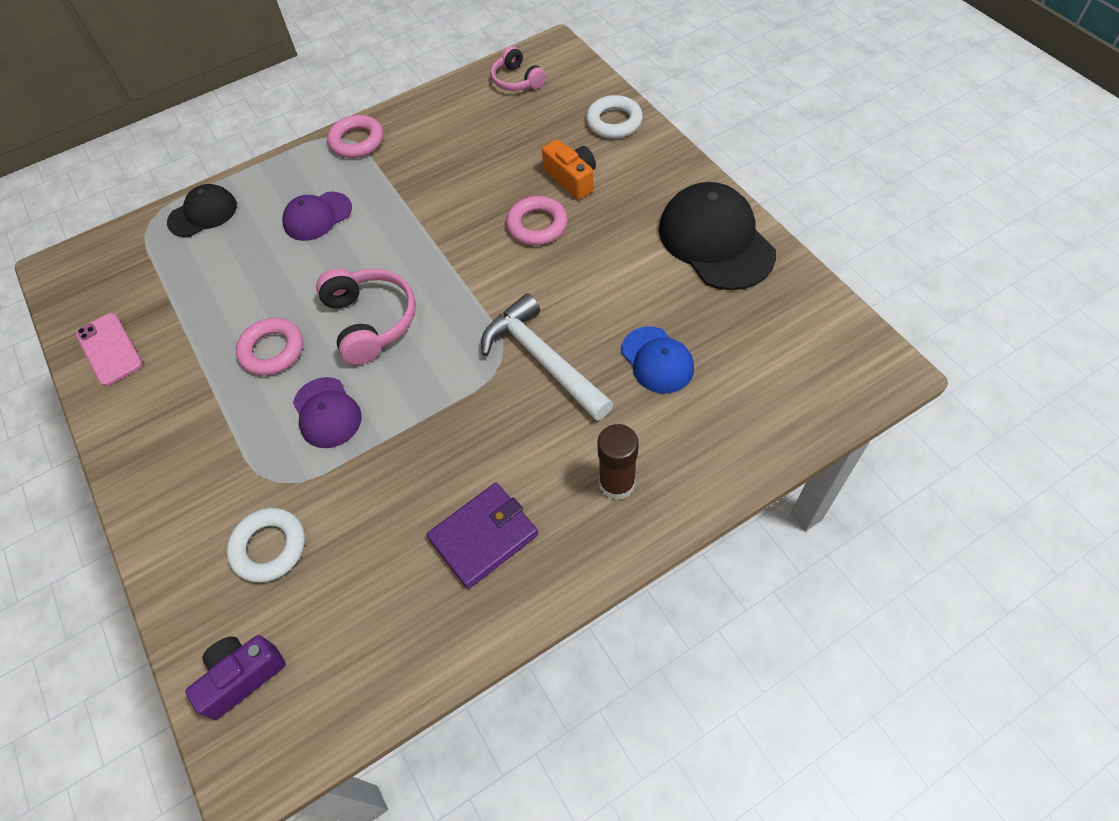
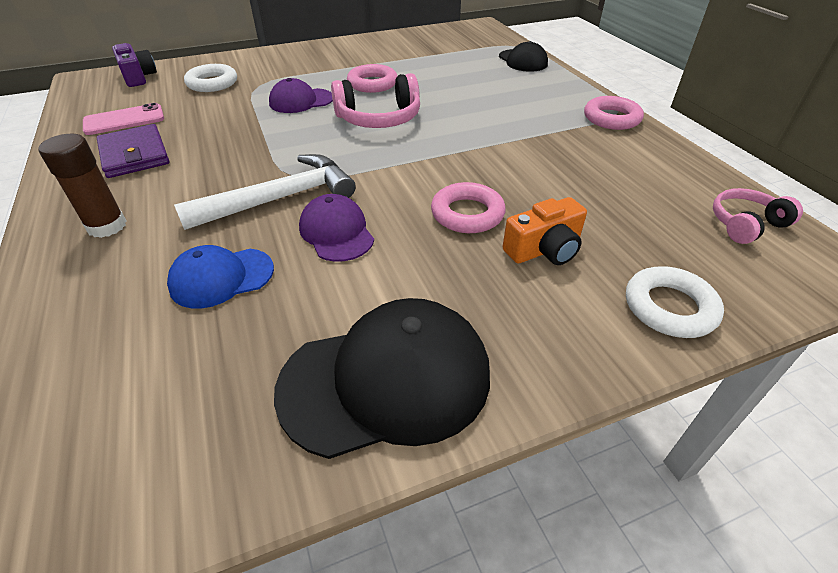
camera: 95 degrees right, 15 degrees down
(109, 349) = (404, 40): pink phone -> pink phone (124, 120)
(317, 216) = (510, 100): purple cap -> purple cap (336, 232)

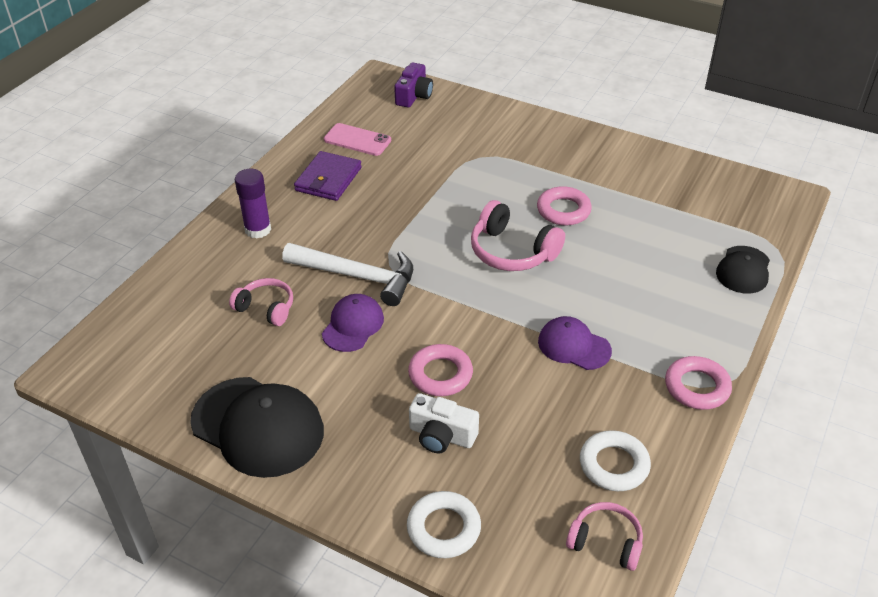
camera: 50 degrees right, 0 degrees up
(107, 226) = (258, 229): brown glue stick -> purple glue stick
(212, 83) = (452, 134): white ring -> white ring (614, 465)
(221, 278) = (266, 308): blue cap -> pink headphones
(301, 101) = (485, 195): purple cap -> purple cap (574, 346)
(544, 249) = (441, 435): orange camera -> white camera

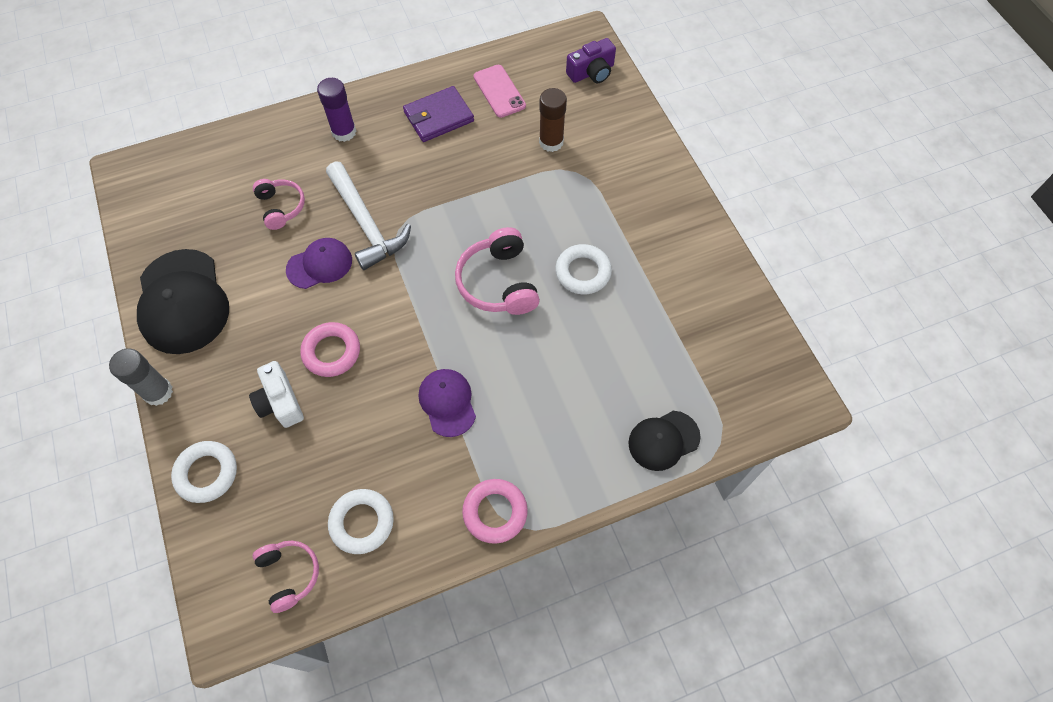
camera: 40 degrees right, 20 degrees up
(320, 505) = (158, 392): none -> grey glue stick
(438, 149) = (551, 142): none -> brown glue stick
(563, 210) = (583, 272): pink ring -> white ring

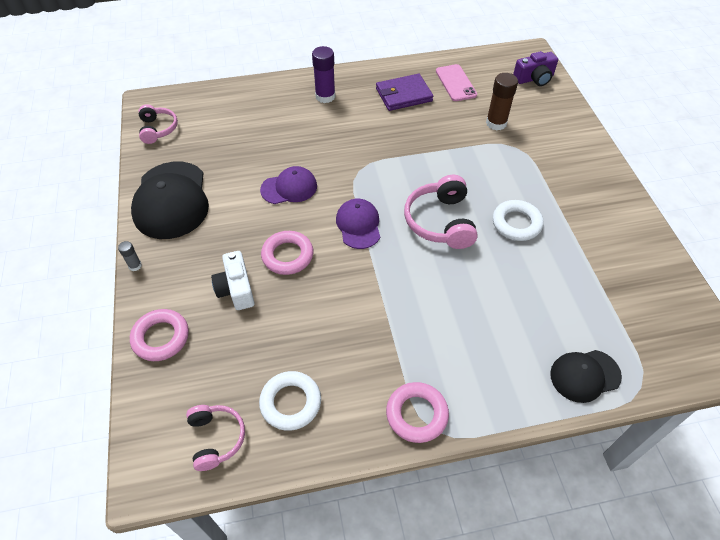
camera: 10 degrees right, 10 degrees down
(158, 392) = (135, 266): grey glue stick -> grey glue stick, size x0.51
(207, 473) = (161, 337): white ring -> pink ring
(281, 207) = (265, 142): pink headphones -> pink headphones (158, 129)
(366, 224) = (333, 163): white hammer -> none
(447, 403) = (383, 311): purple cap -> purple cap (358, 225)

